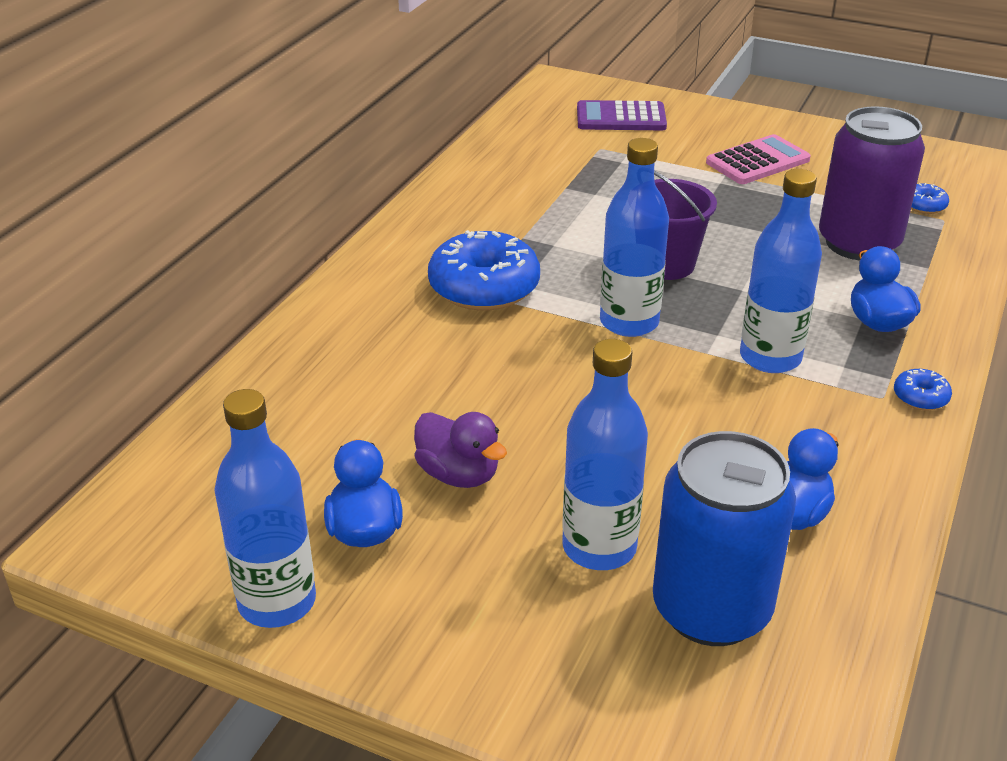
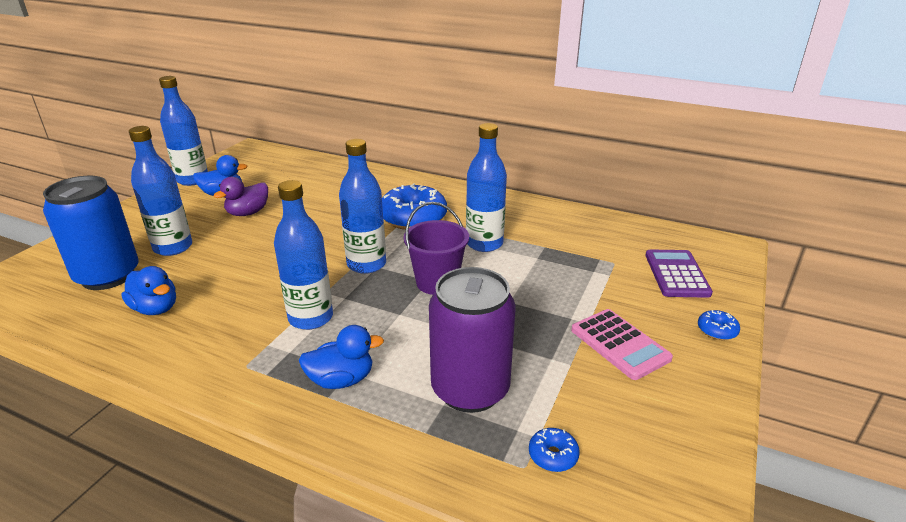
camera: 90 degrees right, 5 degrees down
(561, 229) = (484, 243): none -> blue bottle
(920, 397) = (236, 386): blue donut -> blue donut (717, 330)

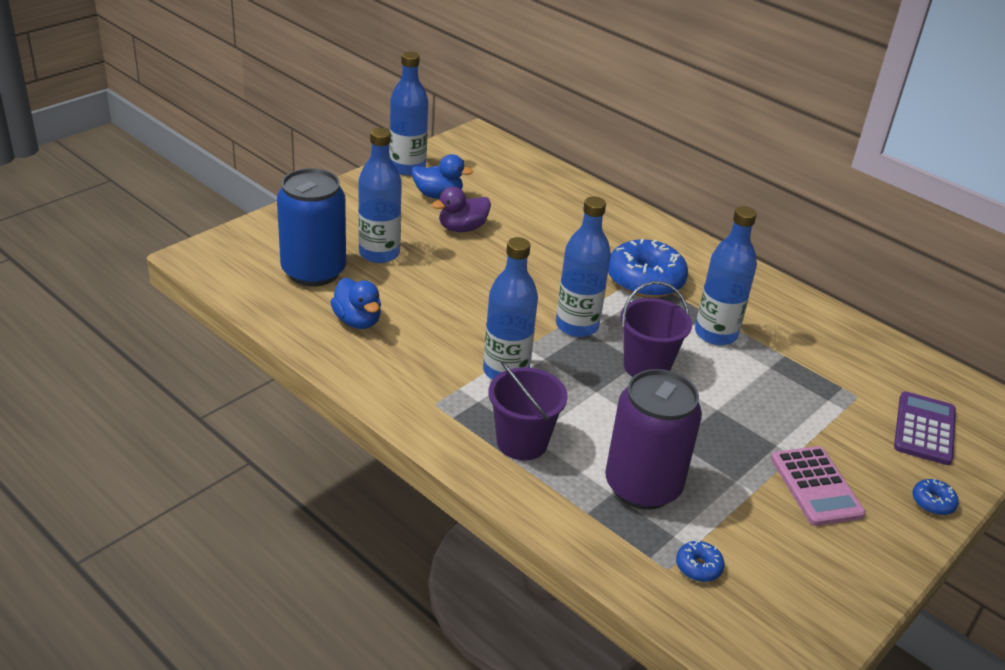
camera: 15 degrees right, 5 degrees up
(341, 380) = (522, 442): blue duck -> purple bucket

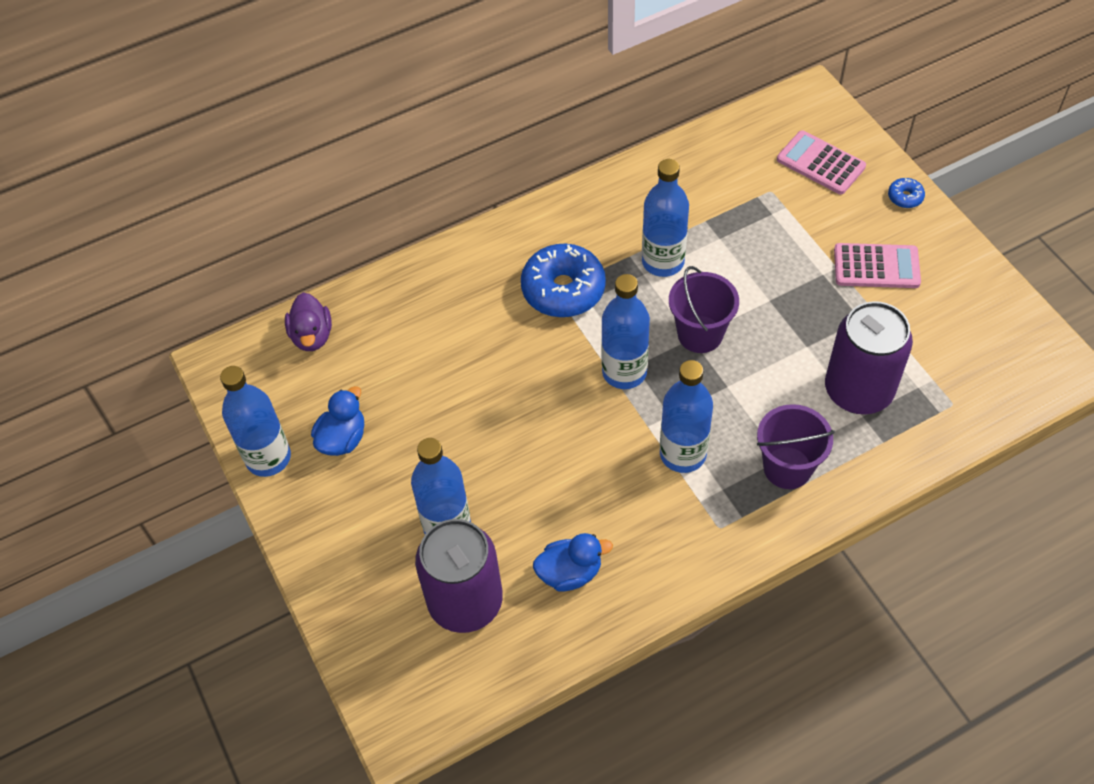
camera: 65 degrees left, 20 degrees up
(313, 271) = (465, 602): blue can -> purple can
(462, 228) = (420, 431): purple duck -> purple duck (312, 336)
(698, 567) = (954, 382): blue donut -> none
(924, 429) = (820, 163): purple calculator -> pink calculator

